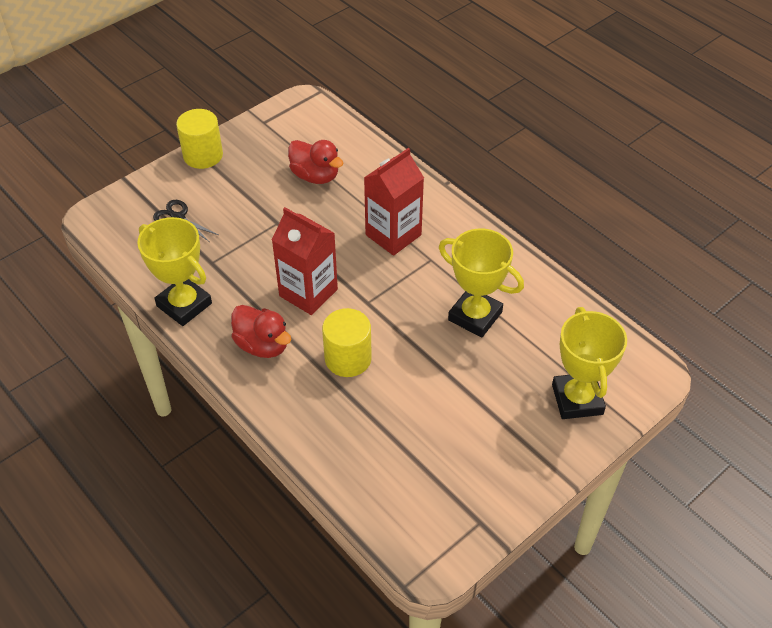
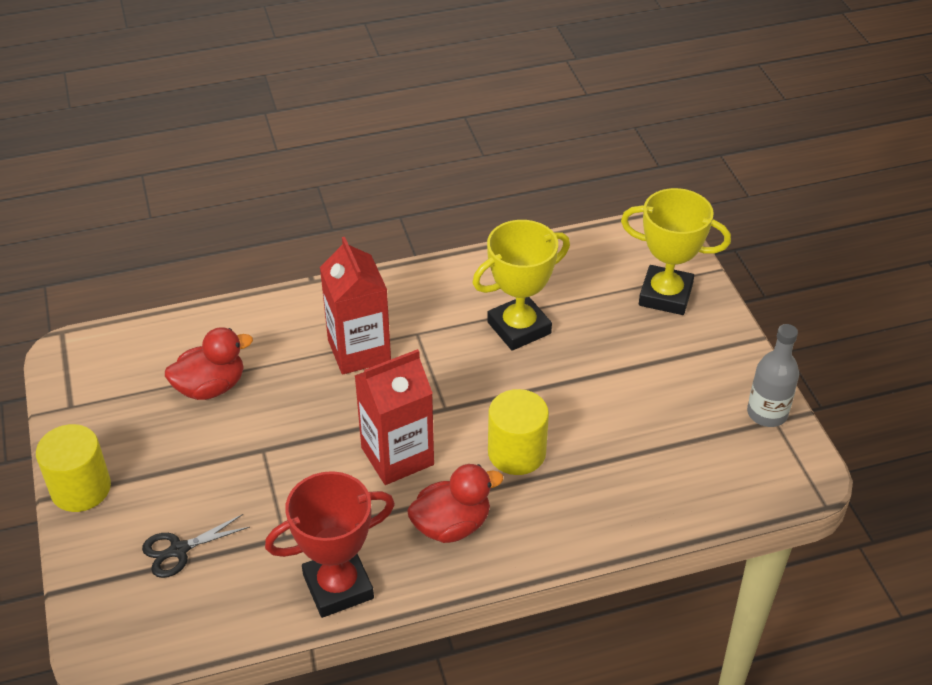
camera: 65 degrees left, 5 degrees down
(184, 305) = (338, 586): yellow trophy -> red trophy
(484, 513) = (767, 413): none -> grey bottle

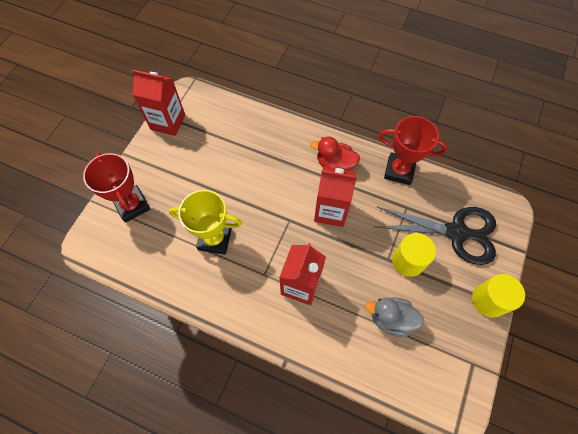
camera: 140 degrees left, 20 degrees up
(179, 550) = (456, 232): black scissors -> black scissors, size x2.20
(211, 387) = (391, 319): red duck -> grey duck
(516, 453) = (280, 176): yellow cylinder -> yellow cylinder (408, 261)
(665, 295) = (132, 205): yellow trophy -> red trophy
(767, 413) = (168, 122): grey bottle -> red carton

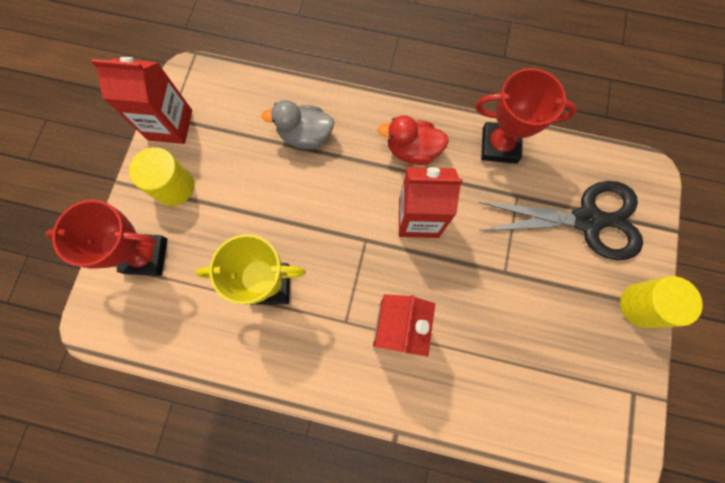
camera: 10 degrees left, 10 degrees up
(132, 205) = (146, 256): red trophy -> red trophy turned 45 degrees counterclockwise
(391, 319) = (522, 353): grey duck -> grey duck (305, 135)
(408, 261) = (531, 270): yellow cylinder -> yellow cylinder (174, 186)

